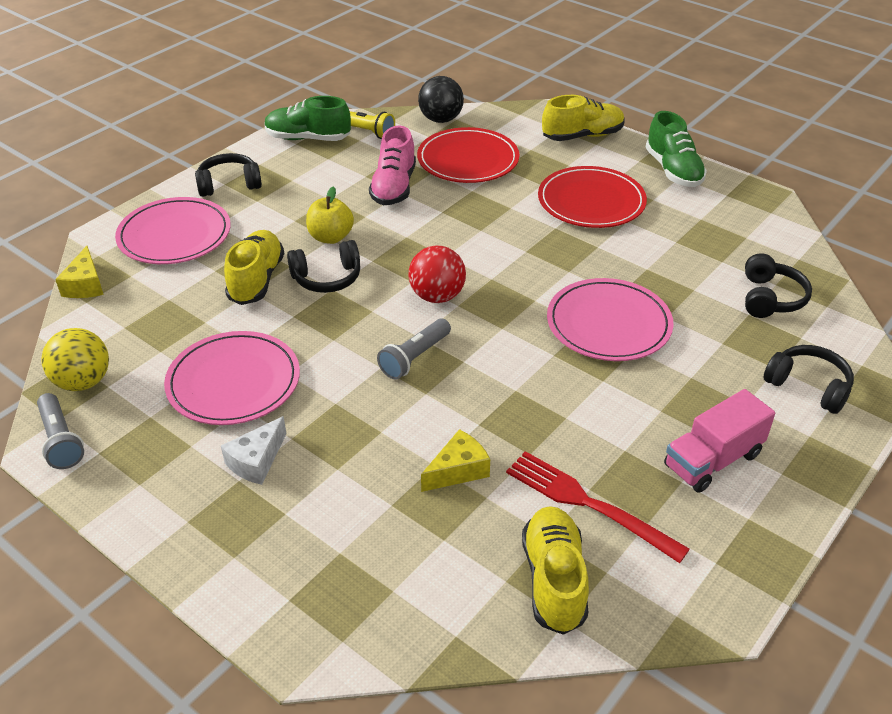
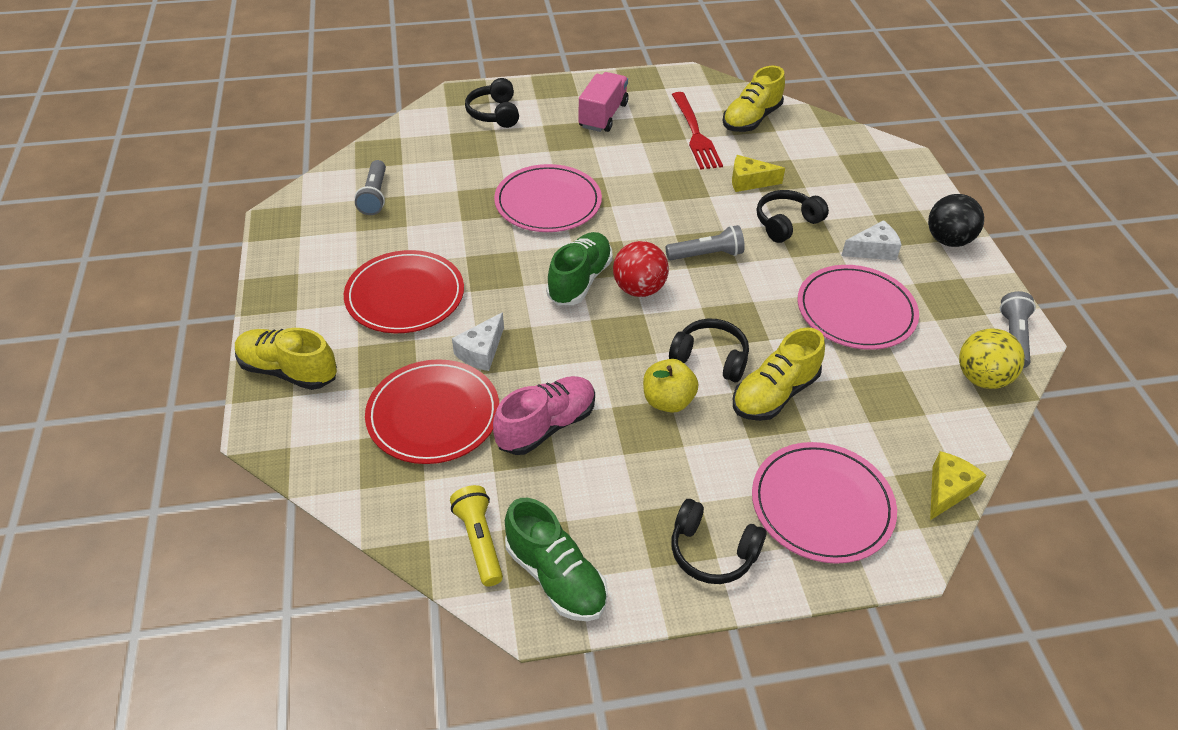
camera: 140 degrees left, 5 degrees up
(441, 119) = (377, 499): black ball -> black ball (948, 240)
(490, 200) = (481, 351): none -> white cheese
(673, 170) = (291, 281): green shoe -> green shoe (580, 280)
(712, 460) = (603, 115): pink truck -> pink truck turned 75 degrees counterclockwise
(739, 247) = (374, 196): none -> grey flashlight
(770, 298) = (422, 159): black headphones -> black headphones (786, 223)

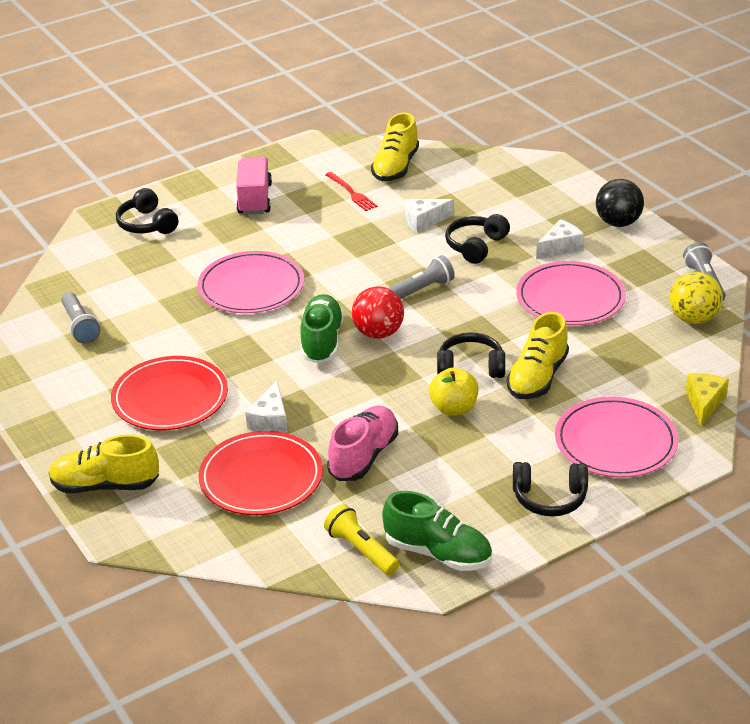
camera: 20 degrees left, 10 degrees down
(695, 134) = (352, 193): red fork -> red fork, size x0.62
(749, 181) = (424, 221): yellow cheese -> white cheese

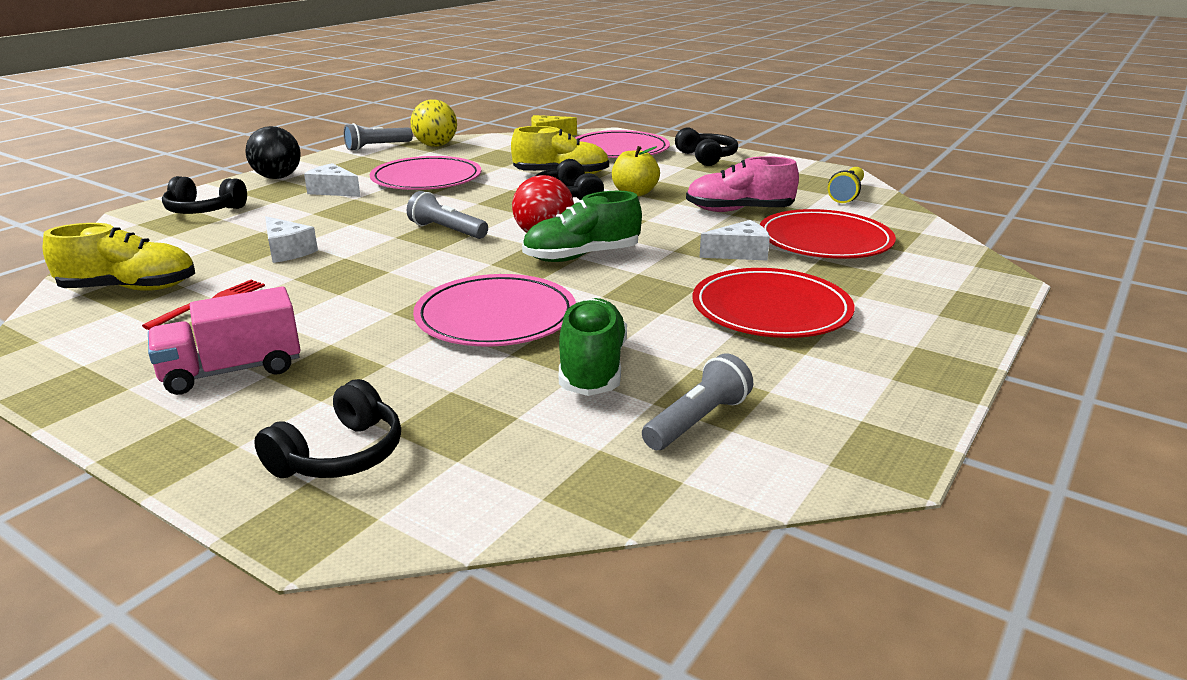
camera: 115 degrees left, 10 degrees down
(105, 485) = (952, 305): yellow shoe -> none
(438, 553) = (810, 175): green shoe -> green shoe (592, 368)
(476, 246) = (342, 221): black headphones -> black headphones (204, 210)

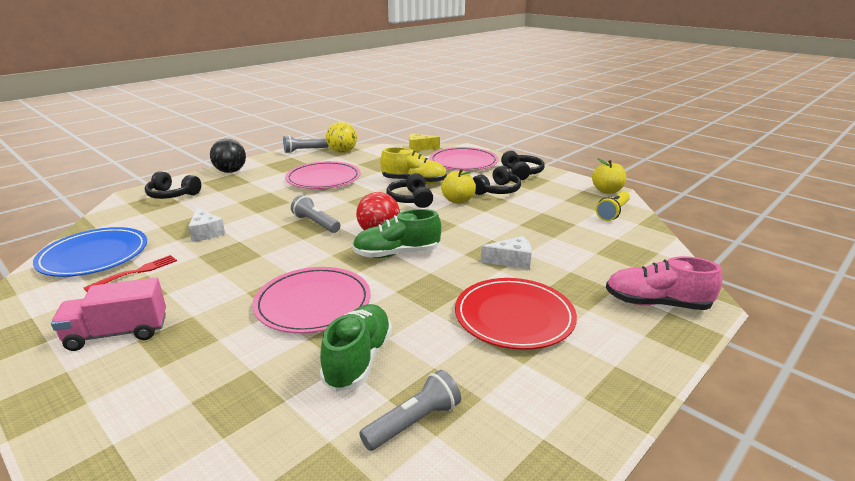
camera: 10 degrees right, 0 degrees up
(129, 289) = (94, 255): yellow shoe -> blue plate
(333, 191) = (259, 184): white cheese -> none
(340, 455) = (146, 421): black headphones -> black headphones (497, 191)
(739, 211) = (526, 222): pink shoe -> pink shoe (656, 303)
(824, 240) = (580, 254): red plate -> none
(829, 171) = (607, 191): none -> yellow apple

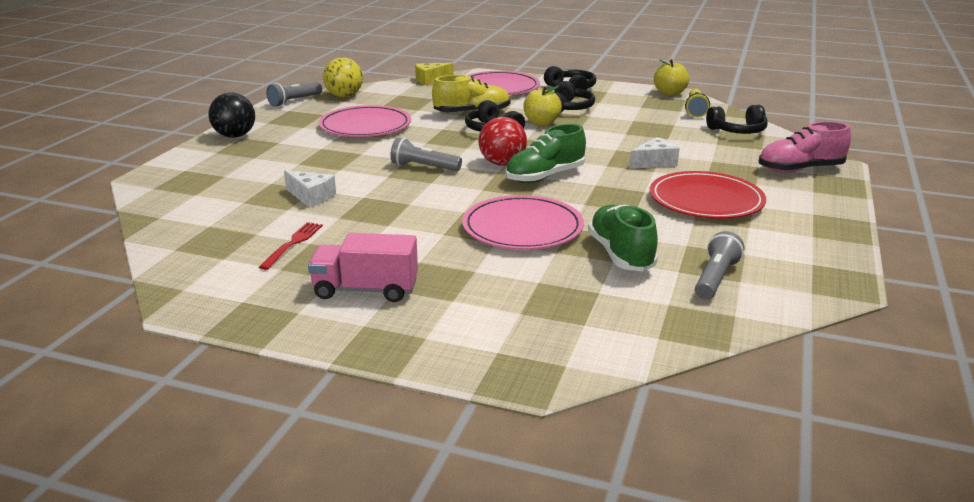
camera: 25 degrees left, 0 degrees up
(94, 255) = (212, 241): blue plate -> none
(118, 333) = (366, 290): pink truck -> pink truck turned 45 degrees clockwise
(172, 195) = (201, 171): black headphones -> black headphones (737, 131)

